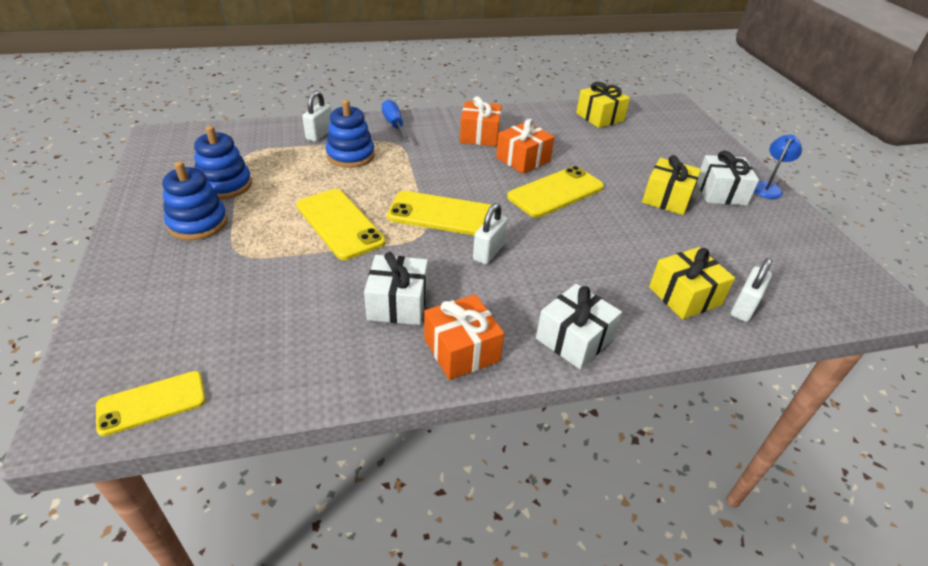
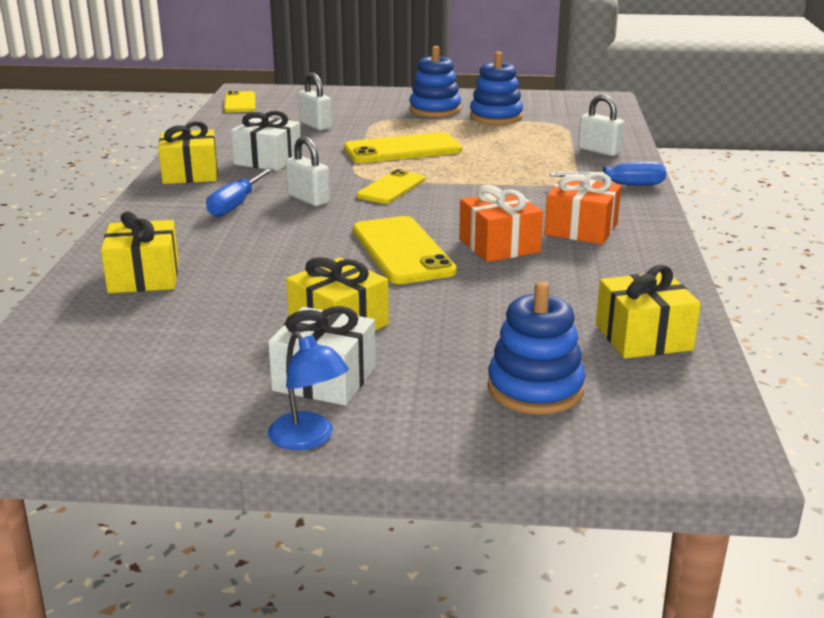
camera: 110 degrees right, 15 degrees down
(350, 155) = (541, 160): blue stacking toy -> blue stacking toy (535, 389)
(442, 214) = (391, 188): yellow phone -> yellow phone, size x0.65
(461, 350) = (190, 174): orange gift -> yellow gift
(524, 290) = (236, 205): none -> blue screwdriver
(574, 339) = (152, 213): white gift -> none
(744, 307) = (89, 305): white padlock -> white padlock (315, 125)

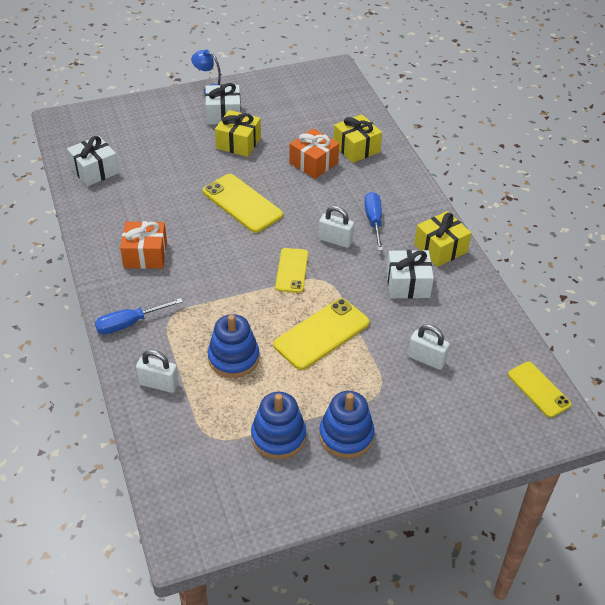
camera: 155 degrees right, 20 degrees up
(499, 245) = (189, 223): orange gift -> orange gift (313, 163)
(535, 389) = (136, 130): blue stacking toy -> blue stacking toy (233, 358)
(643, 337) = (95, 170): yellow gift -> white gift

